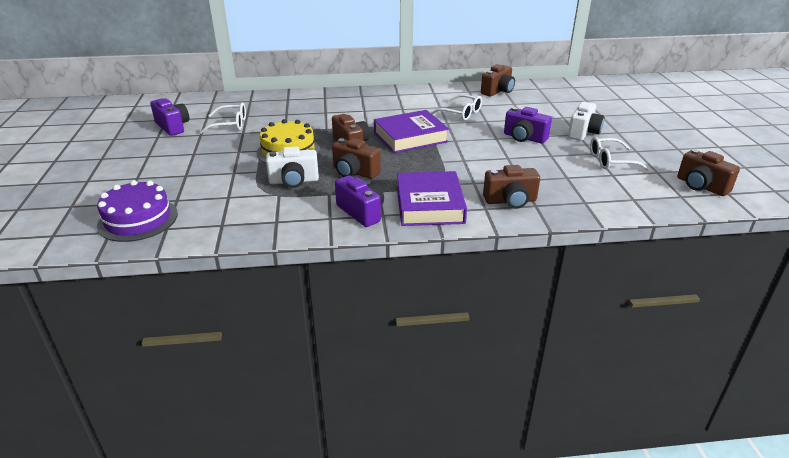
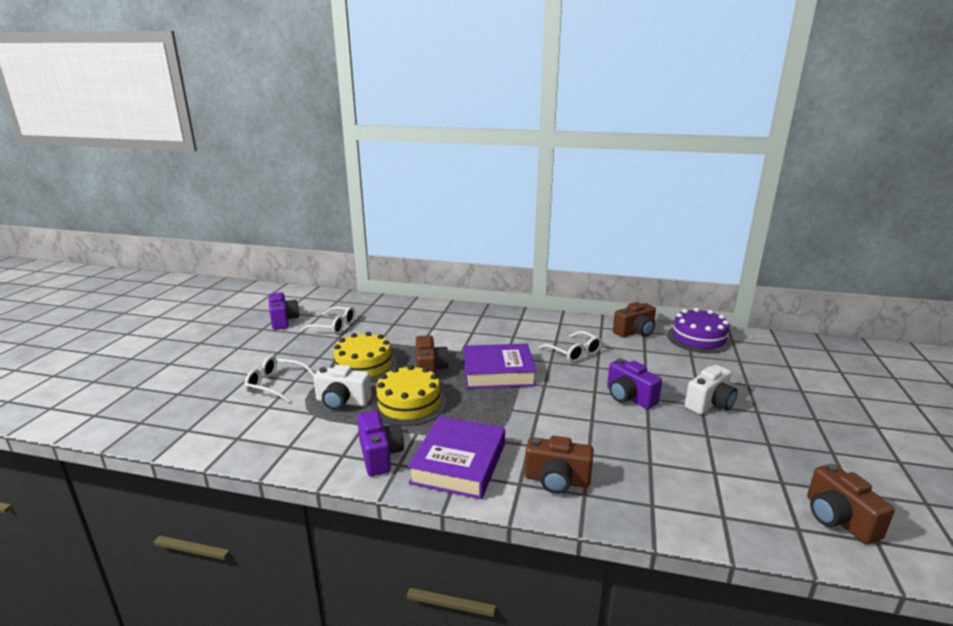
camera: 20 degrees right, 10 degrees down
(138, 219) = (173, 414): purple cake -> purple cake (698, 338)
(354, 172) = (409, 404): brown camera -> yellow cake
(611, 161) = (724, 451): white glasses -> white glasses (275, 385)

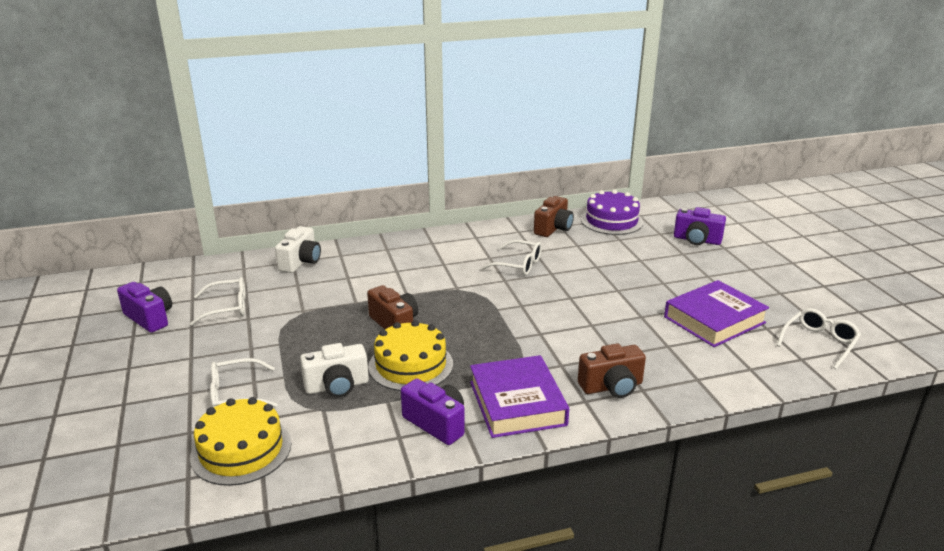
camera: 30 degrees left, 5 degrees up
(363, 366) = (317, 341): yellow cake -> yellow cake (241, 450)
(498, 372) = (466, 305): purple book -> purple book (714, 320)
(629, 397) = (603, 294): purple camera -> purple camera (697, 240)
(710, 404) = (669, 280): white camera -> white camera (301, 262)
(838, 519) = (819, 343): brown camera -> white glasses

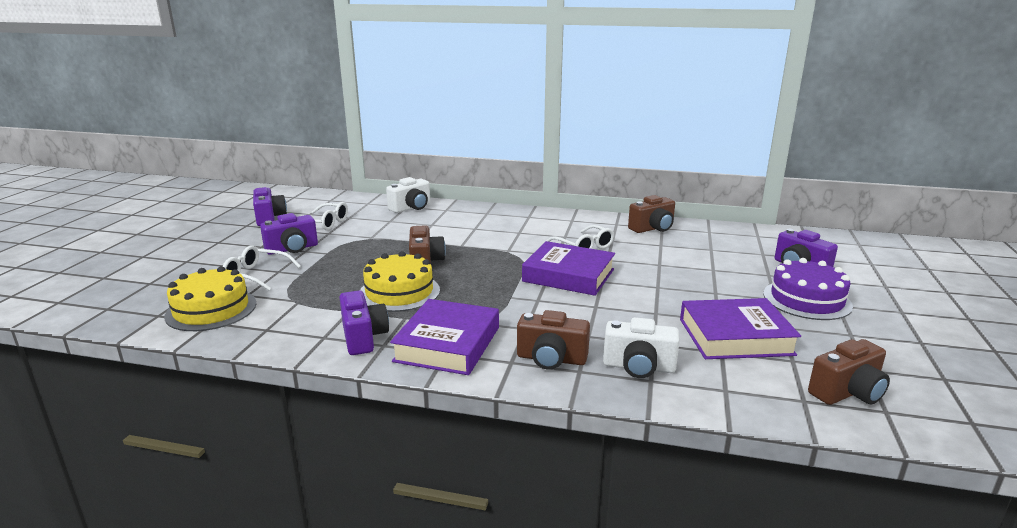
camera: 30 degrees right, 5 degrees down
(233, 350) = (292, 249): none -> purple camera
(337, 386) = (327, 290): white camera -> white camera (638, 367)
(538, 300) = (568, 275): none -> purple book
(611, 221) = (721, 234): purple cake -> purple cake (807, 299)
(819, 343) = (847, 392): white glasses -> brown camera

